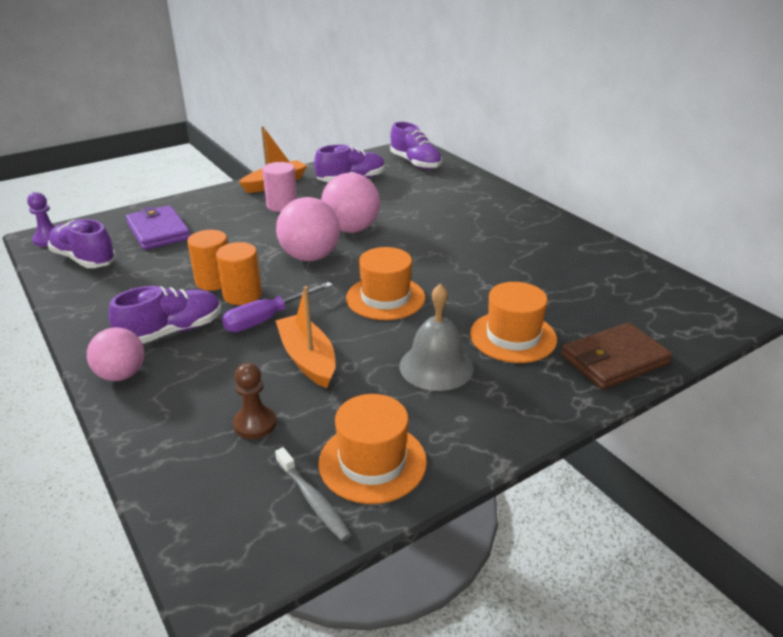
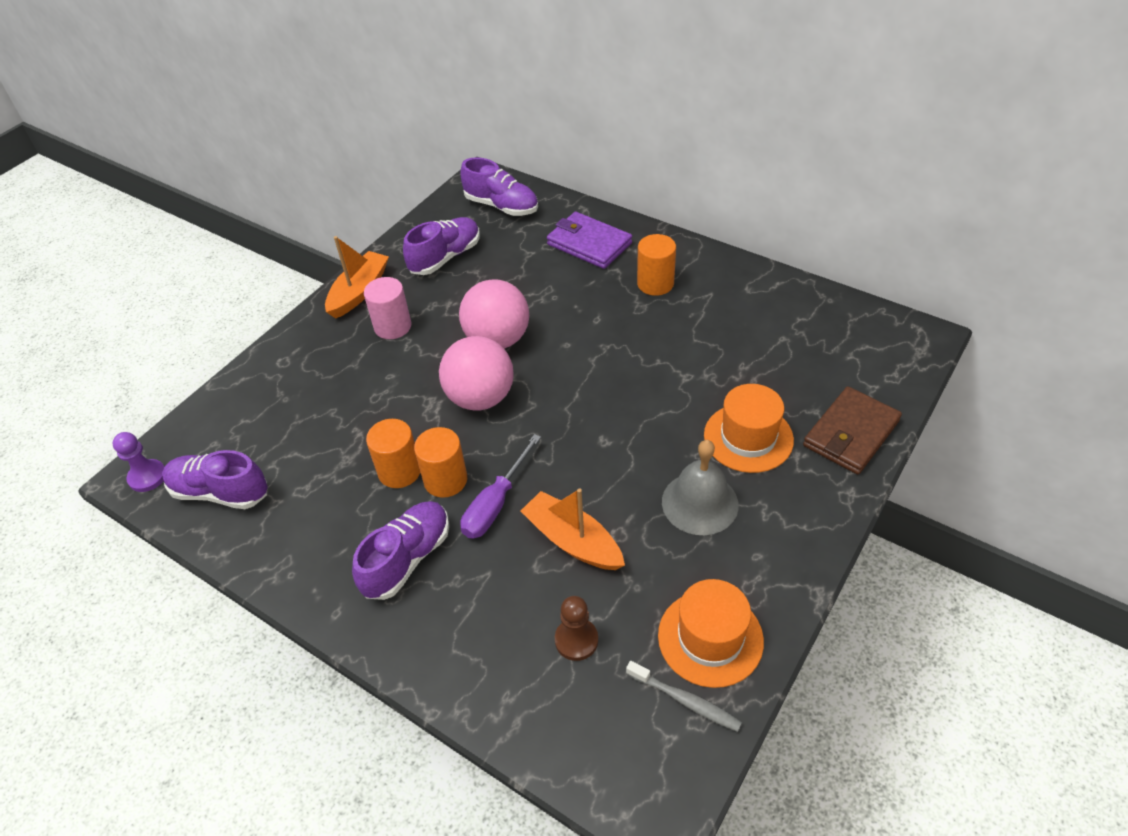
camera: 20 degrees left, 15 degrees up
(121, 375) = (398, 636): pink ball -> none
(158, 231) = (275, 417): purple wallet -> purple wallet (589, 244)
(385, 298) = (597, 430): orange hat -> none
(502, 227) = (655, 283): none -> orange cylinder

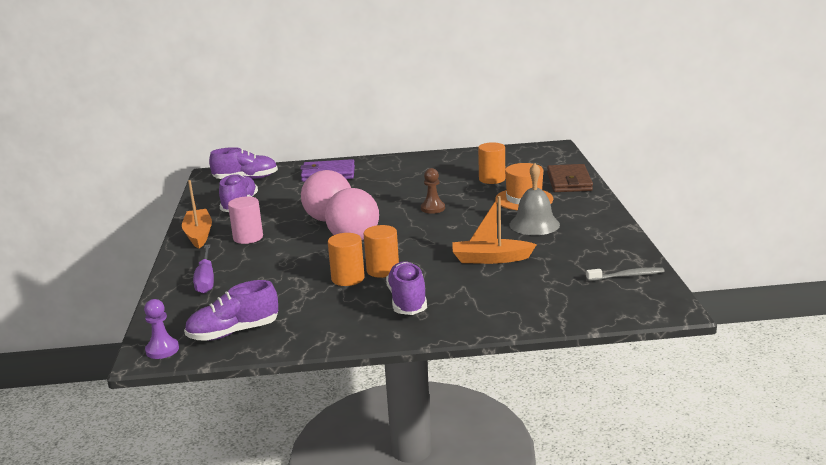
camera: 40 degrees left, 25 degrees down
(495, 503) = (427, 265): purple screwdriver -> purple screwdriver (206, 280)
(576, 640) = (546, 284): brown pawn -> brown pawn (433, 208)
(655, 283) = (391, 174): orange cylinder -> orange cylinder (492, 179)
(710, 638) = (607, 256): orange hat -> none

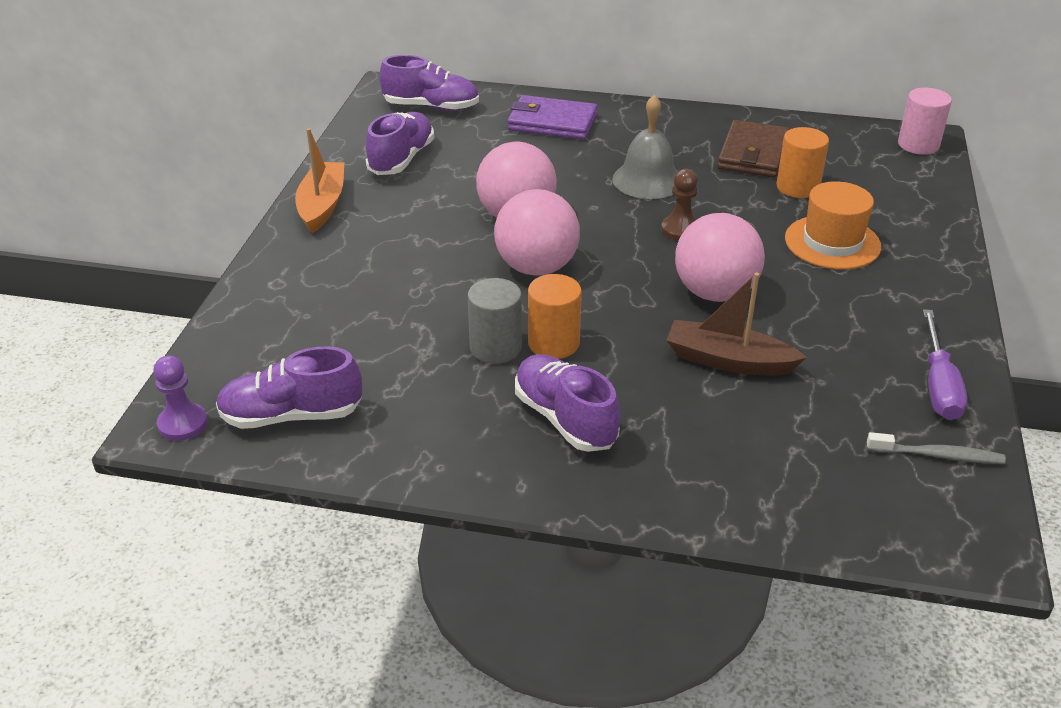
camera: 15 degrees right, 15 degrees up
(206, 280) = (296, 299): purple screwdriver -> purple screwdriver (938, 385)
(248, 238) = (387, 228): pink cylinder -> pink cylinder (918, 145)
(348, 278) = (495, 347): orange cylinder -> grey cylinder
(407, 301) = (565, 419): purple shoe -> purple shoe turned 45 degrees counterclockwise
(467, 232) = (715, 293): none -> pink ball
(490, 259) = (728, 361): orange boat -> brown boat
(534, 224) = (827, 302): grey bell -> grey bell (647, 180)
(569, 182) = (921, 220): brown wallet -> brown wallet (753, 154)

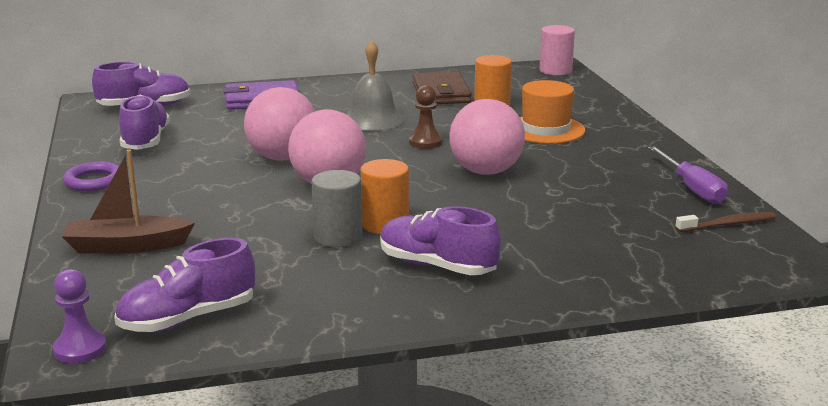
camera: 25 degrees left, 15 degrees down
(322, 205) = (94, 181): orange boat -> purple ring
(728, 361) = (532, 206): brown boat -> brown boat (126, 246)
(937, 455) = (728, 224): grey toothbrush -> brown toothbrush

